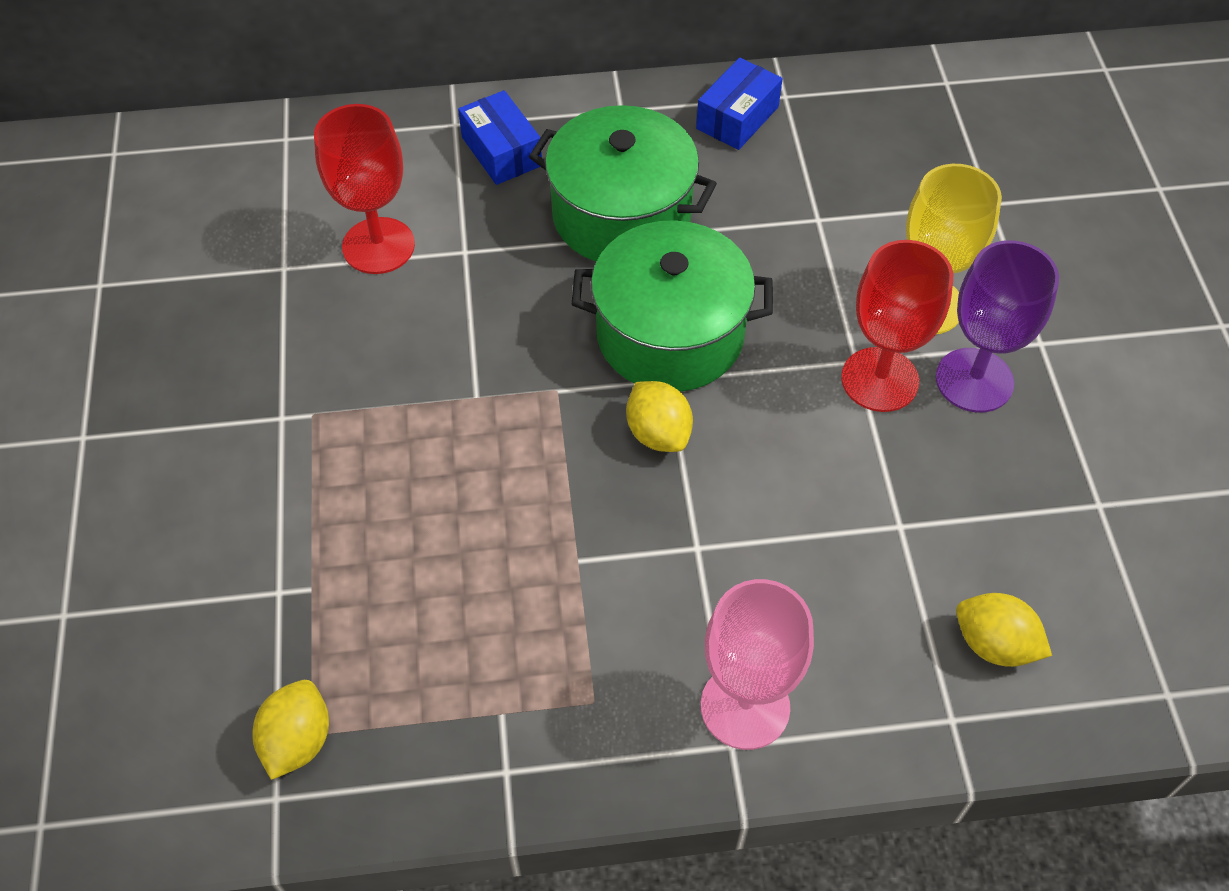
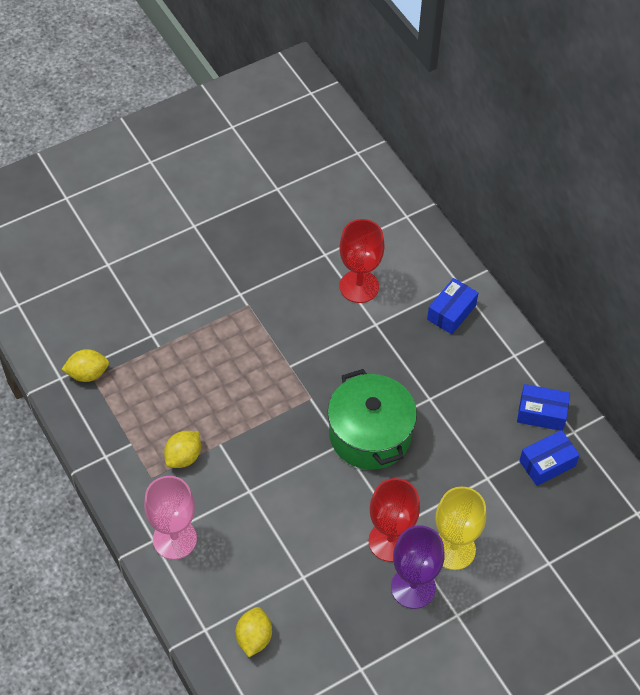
camera: 65 degrees right, 0 degrees up
(621, 215) = (438, 383): green pot -> none
(658, 433) = (306, 451): yellow lemon -> yellow lemon (183, 457)
(824, 143) = (547, 463): none -> blue box

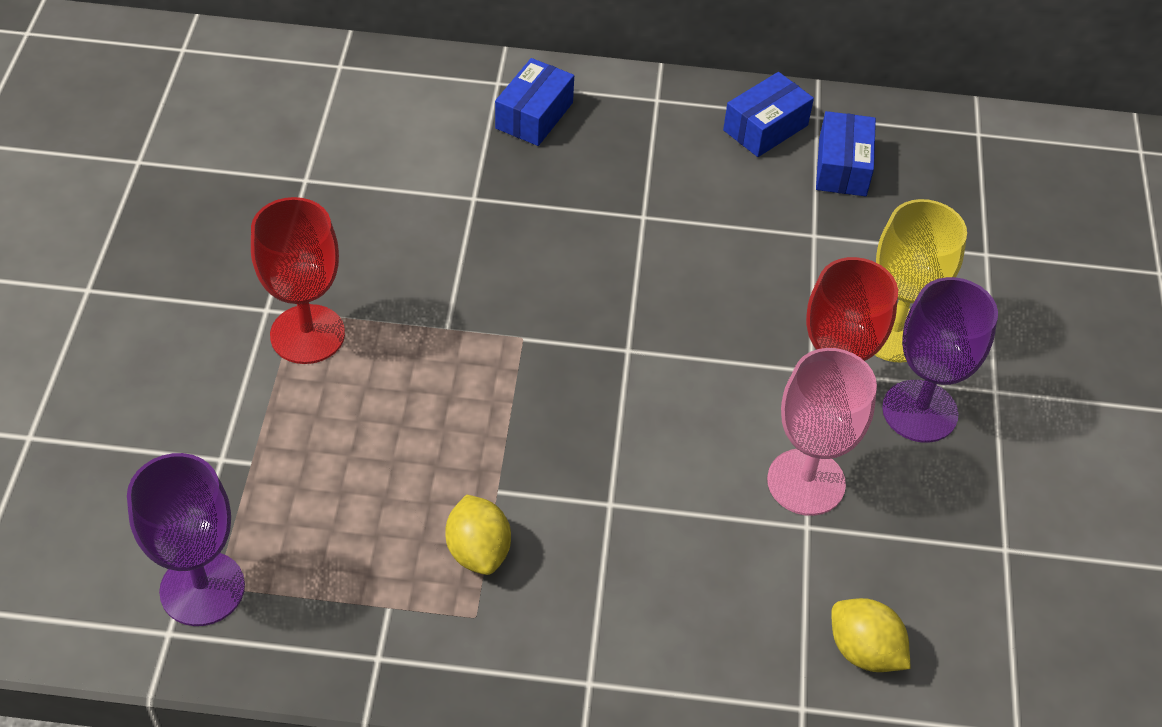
camera: 55 degrees left, 5 degrees down
(87, 374) = (202, 589): yellow lemon -> purple goblet
(174, 539) = (612, 652): pink goblet -> pink goblet (806, 482)
(359, 286) = (397, 177): red goblet -> red goblet (307, 334)
(370, 434) = (642, 310): green pot -> none
(451, 312) = (534, 115): blue box -> blue box turned 45 degrees clockwise

